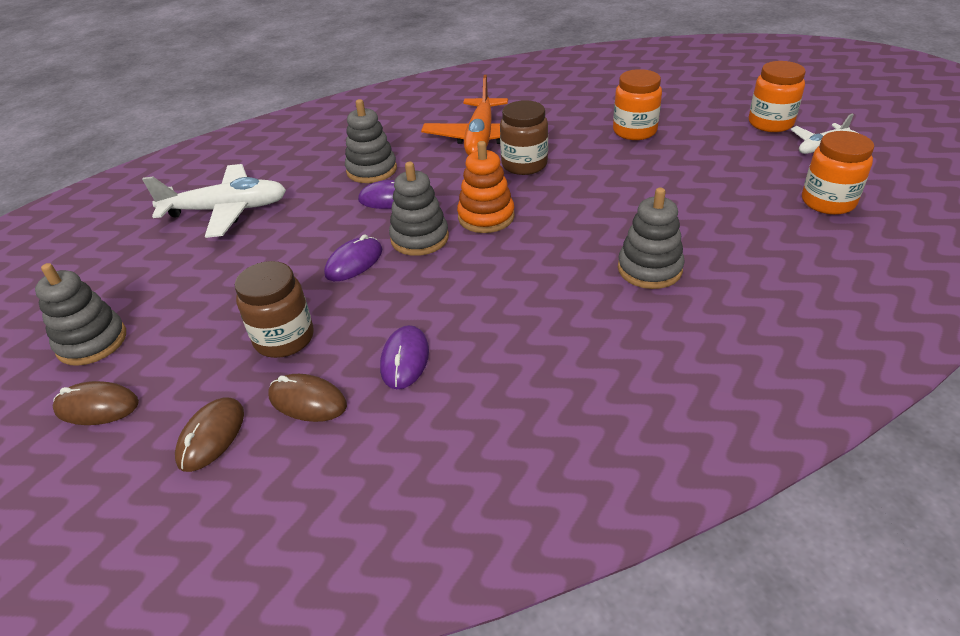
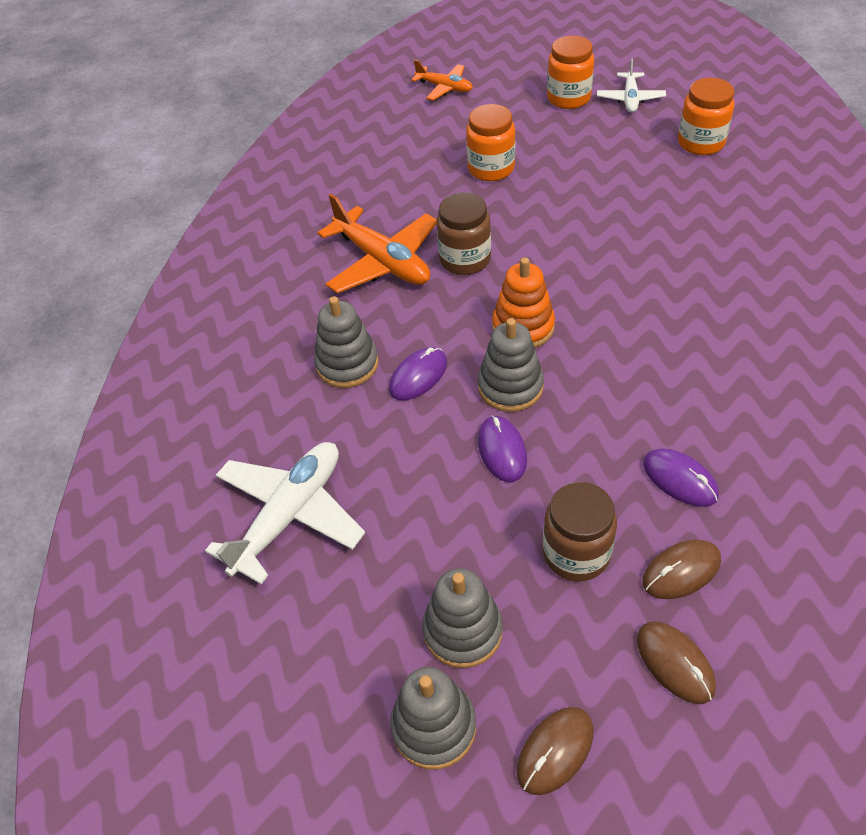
camera: 50 degrees left, 10 degrees up
(649, 269) = (693, 276): grey stacking toy -> grey stacking toy (463, 630)
(691, 77) = (444, 88): none -> orange plane

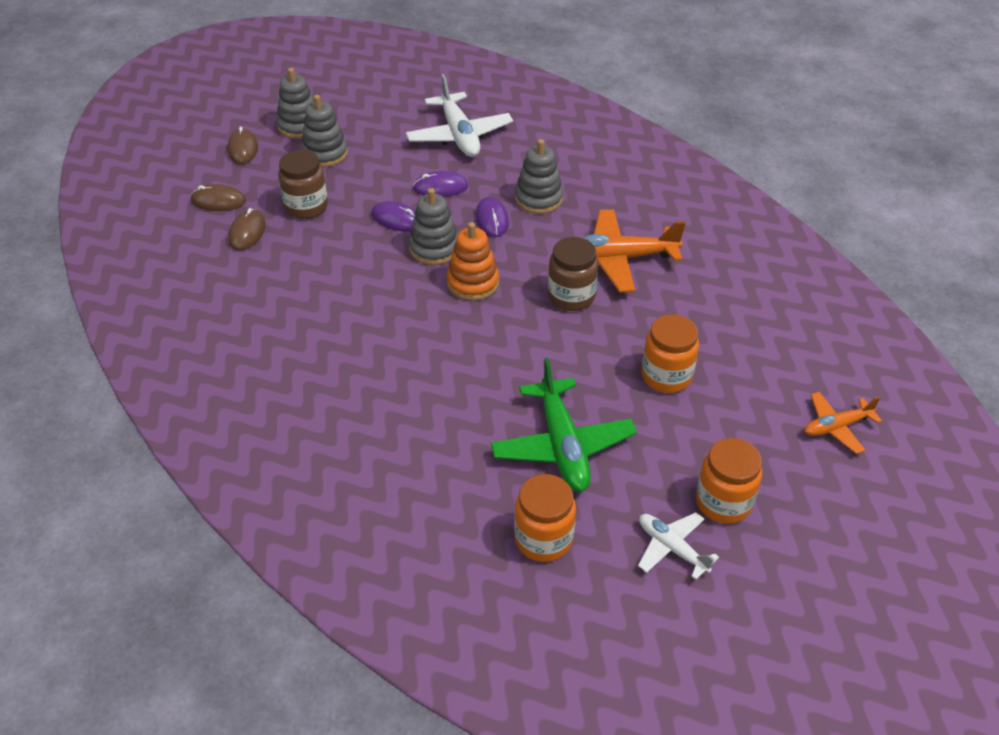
camera: 125 degrees right, 5 degrees down
(621, 177) = (562, 445): none -> green plane
(680, 479) = (287, 268): purple mouse -> purple mouse (440, 187)

